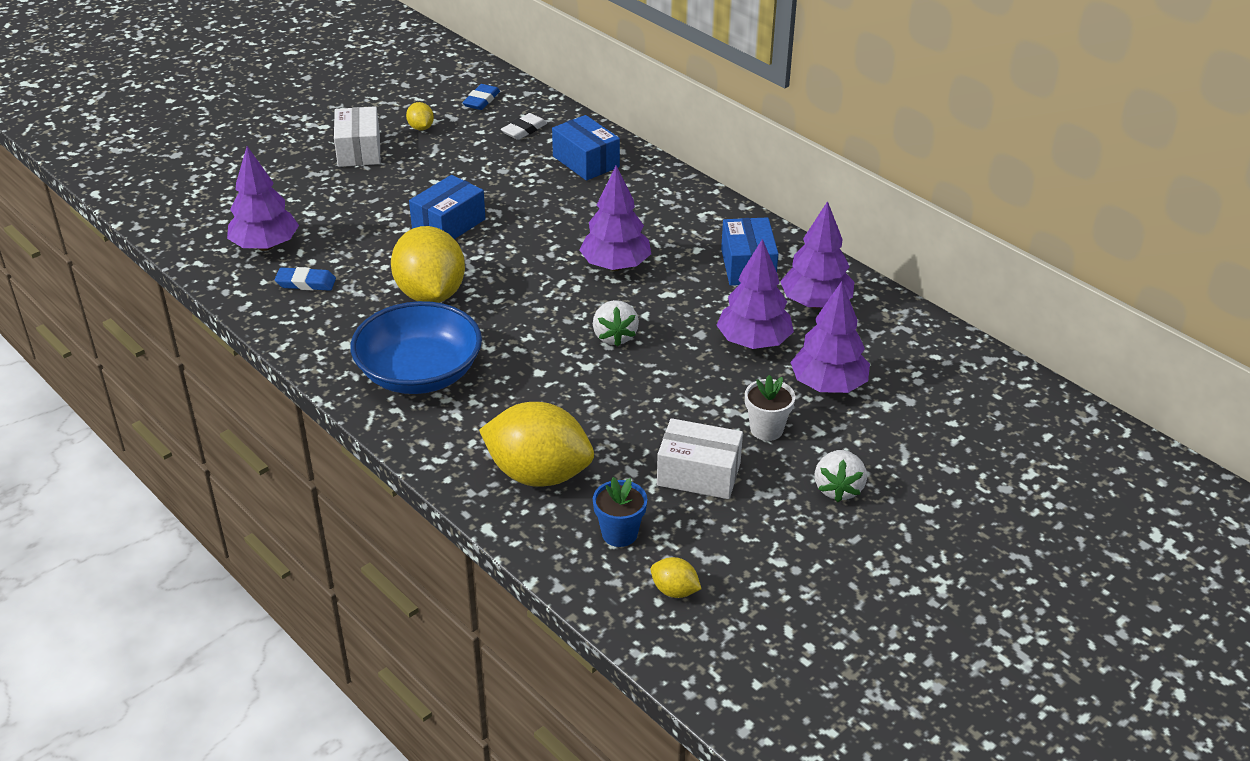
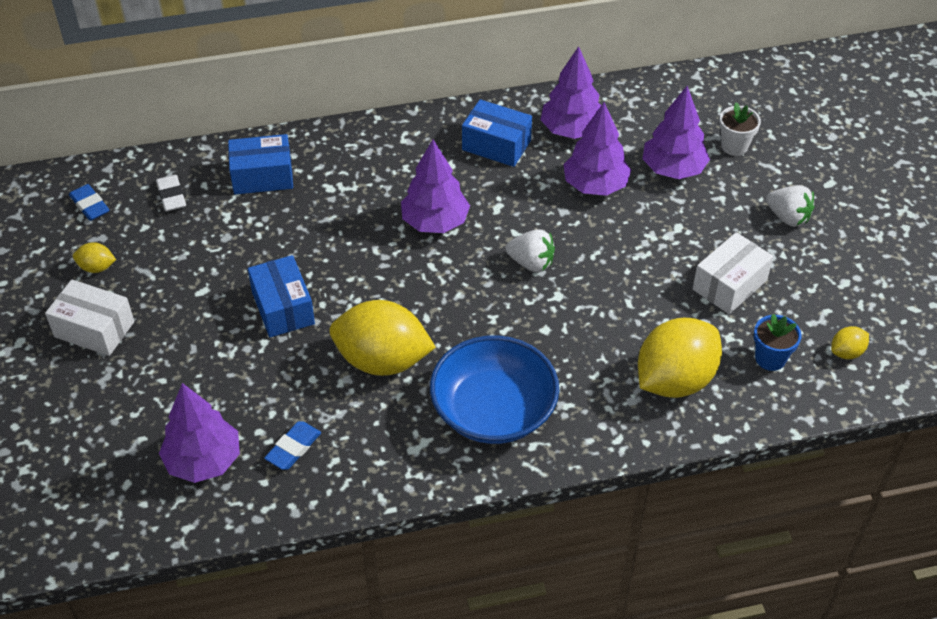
camera: 60 degrees left, 10 degrees up
(766, 429) = (701, 225): white flower pot -> white flower pot (734, 146)

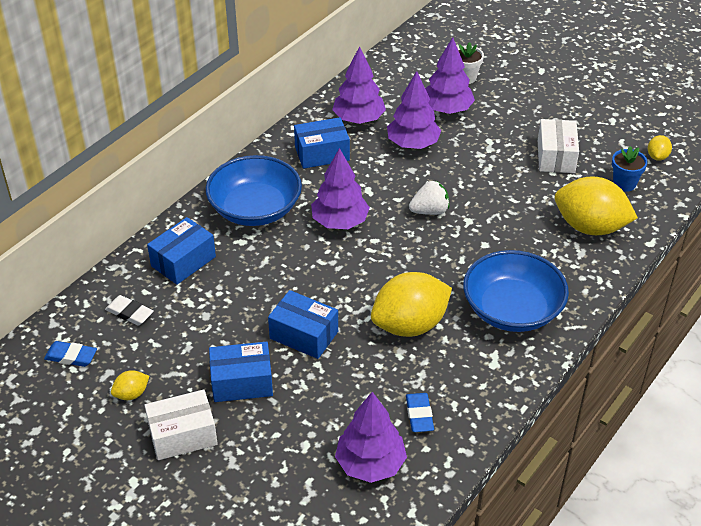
camera: 40 degrees left, 5 degrees down
(187, 316) = (242, 382): none -> blue box
(375, 164) = (255, 209): none -> blue bowl
(674, 380) = (590, 227): yellow lemon -> yellow lemon turned 75 degrees counterclockwise
(788, 217) = (542, 101): white strawberry -> none

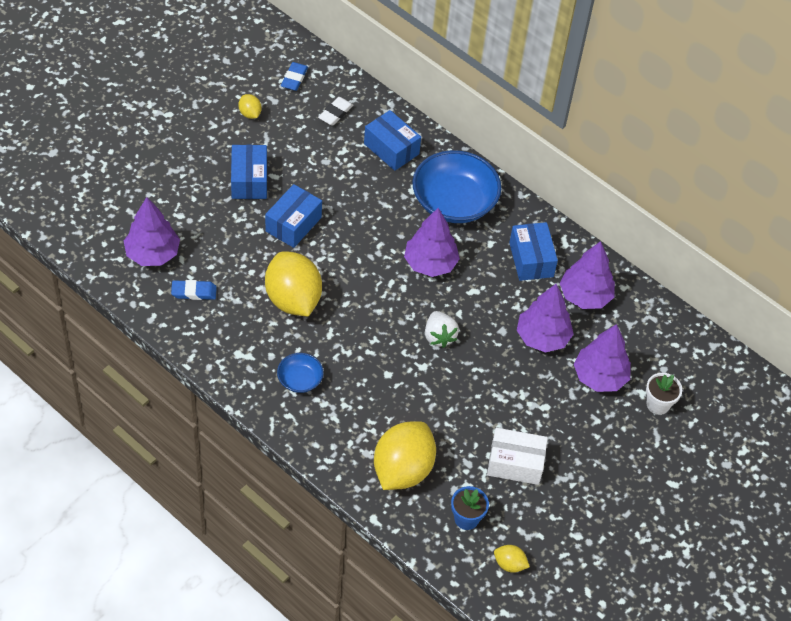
camera: 90 degrees right, 10 degrees up
(183, 435) = (204, 142): white box -> none
(512, 309) = (300, 380): blue bowl -> blue bowl, size x0.48

